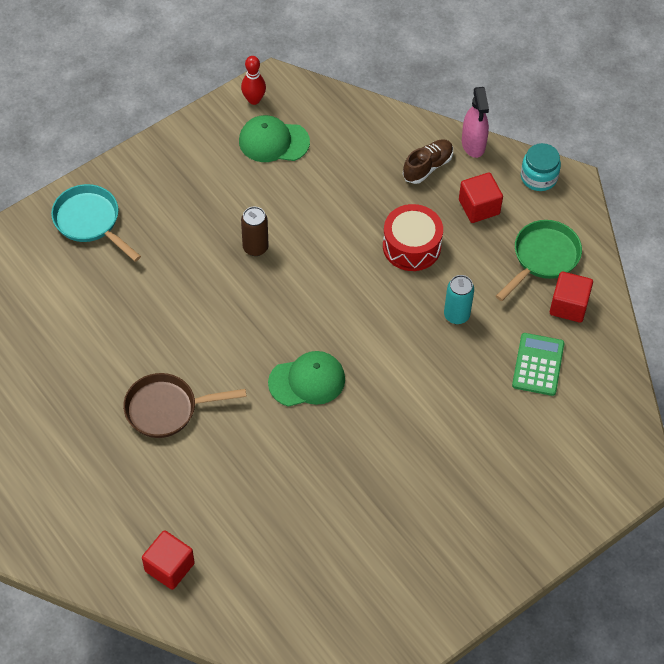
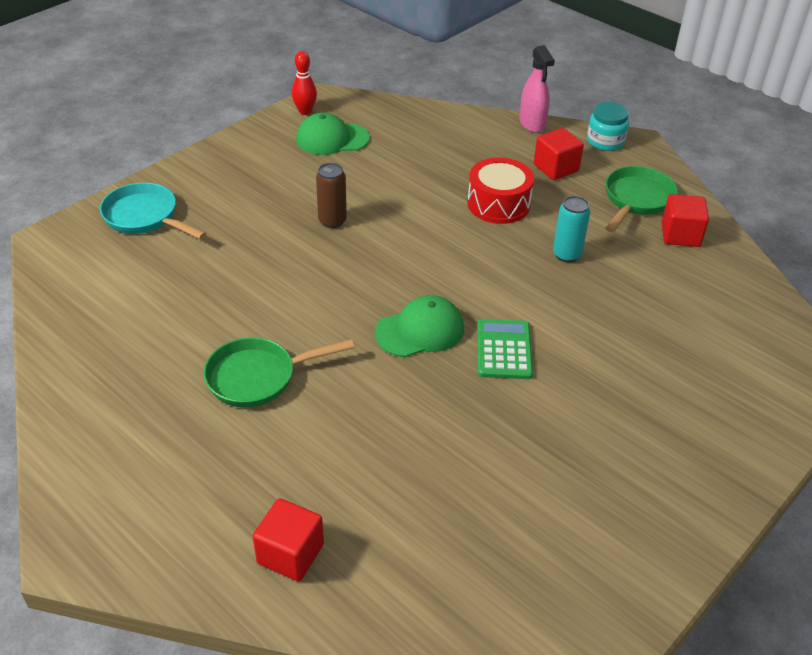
camera: 10 degrees left, 15 degrees down
(167, 409) = (258, 377): brown pan -> green pan
(427, 167) = (493, 143): brown shoe -> none
(538, 365) = (671, 287): green calculator -> green calculator (504, 350)

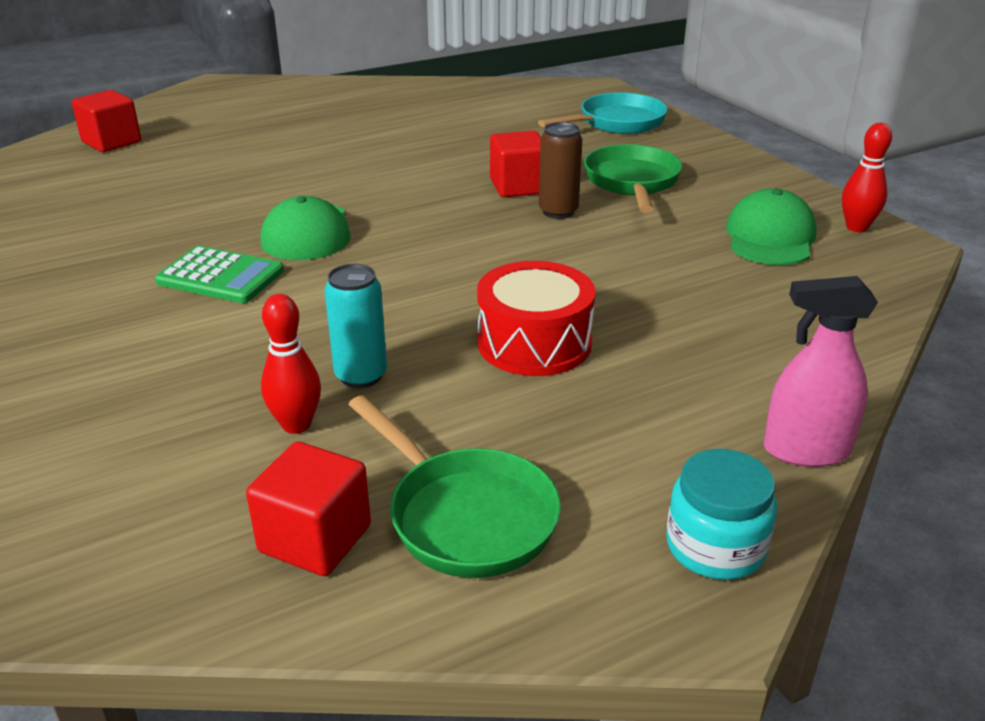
camera: 110 degrees right, 10 degrees down
(258, 377) = (321, 149): green pan -> green pan (632, 182)
(556, 168) = (623, 436): red cube -> red cube (518, 187)
(619, 264) = (296, 425): none -> red bowling pin

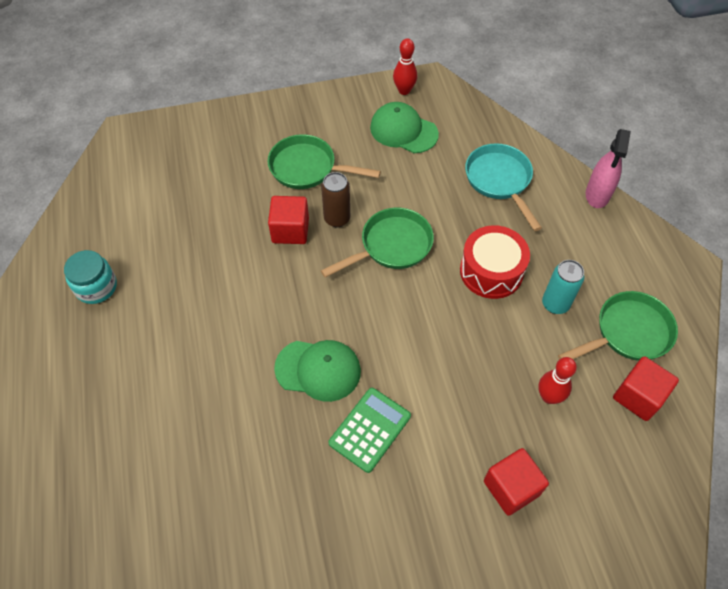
camera: 75 degrees left, 25 degrees up
(111, 142) = (67, 520): red cube -> red cube (511, 488)
(361, 376) = (507, 360): turquoise can -> turquoise can (555, 304)
(534, 254) = (391, 246): none -> green pan
(616, 123) = (203, 145): turquoise pan -> turquoise pan (500, 181)
(715, 547) = (654, 248): turquoise jar -> turquoise jar (96, 287)

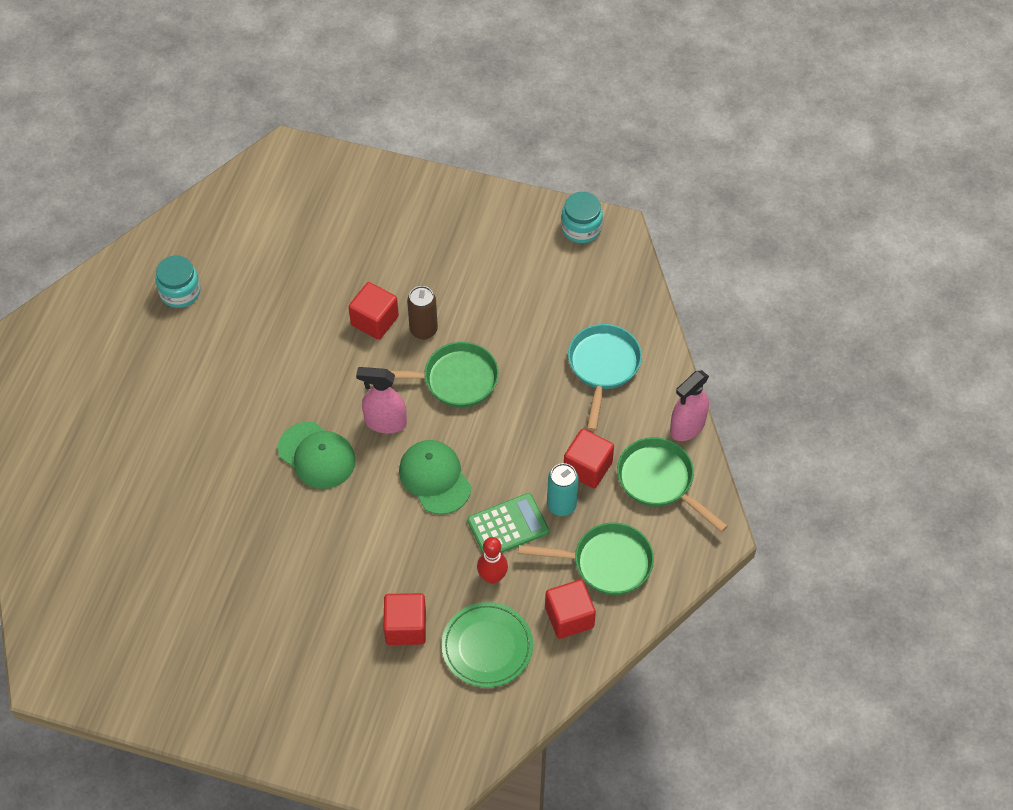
camera: 30 degrees right, 0 degrees up
(308, 168) = (431, 267): green pan -> green pan (660, 481)
(359, 309) = (385, 422): none -> pink spray bottle
(370, 429) = (326, 524): green calculator -> green calculator (508, 526)
(403, 130) = (549, 271): green cap -> green cap (435, 478)
(404, 90) = (581, 228): red bowling pin -> turquoise jar
(491, 271) = (527, 447): red drum -> none
(550, 263) = (587, 467): none -> red cube
(594, 464) = (487, 647): none -> green plate

